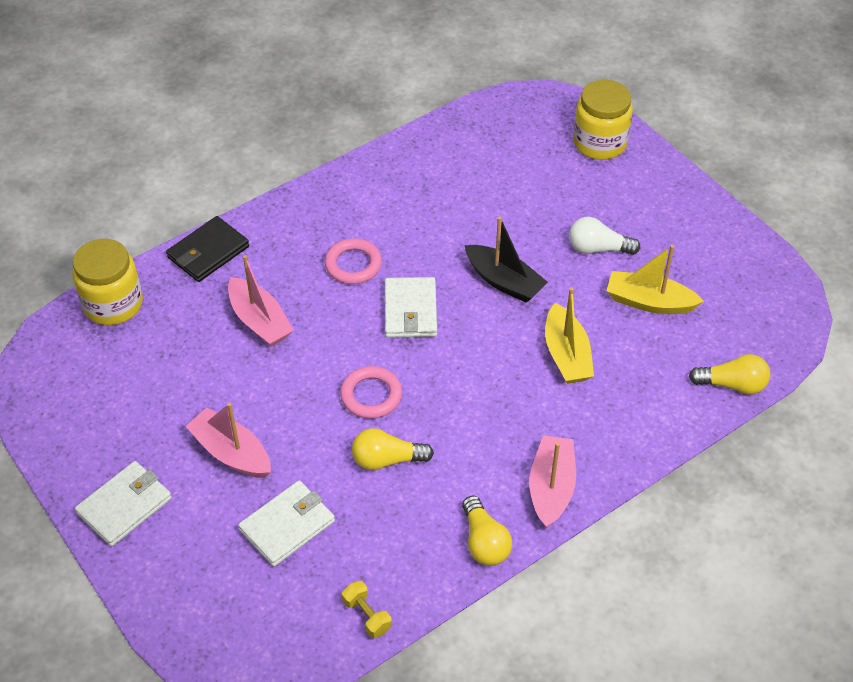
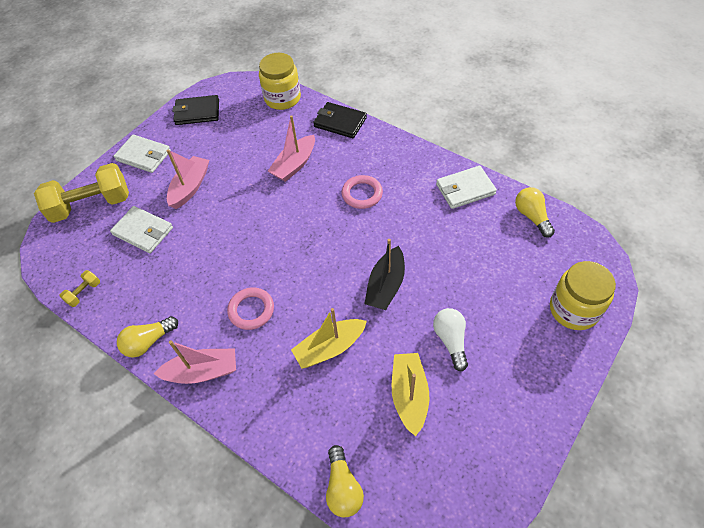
camera: 75 degrees right, 5 degrees up
(70, 417) = (197, 112): none -> black wallet
(194, 591) = (91, 205): none -> yellow dumbbell
(371, 395) = (253, 240): pink ring -> pink ring (251, 310)
(387, 460) = (203, 265): yellow light bulb -> yellow light bulb (532, 216)
(410, 310) = (334, 238): white wallet -> white wallet (465, 189)

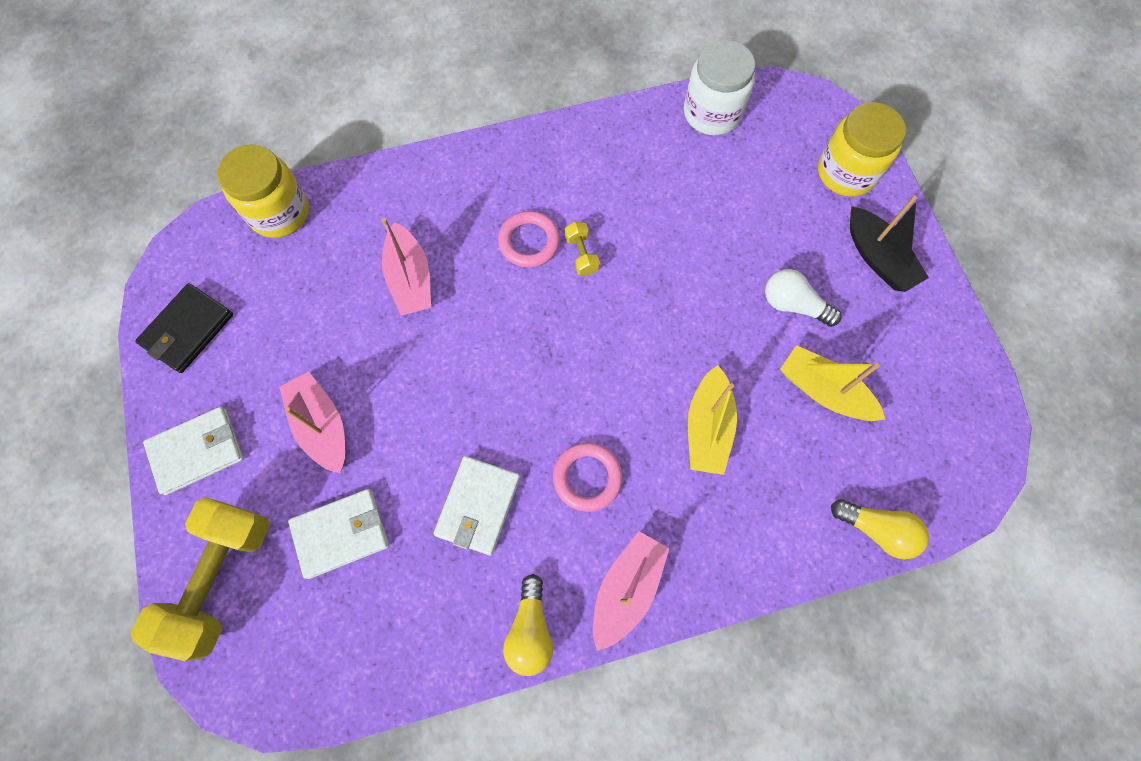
camera: 55 degrees left, 15 degrees up
(84, 293) = (376, 674): yellow dumbbell -> yellow dumbbell (581, 254)
(340, 122) = (393, 181): black wallet -> none
(386, 286) = (676, 313): black boat -> black boat (877, 258)
(465, 189) = (621, 140): white wallet -> white wallet (478, 506)
(532, 216) = (712, 113): yellow light bulb -> white jar

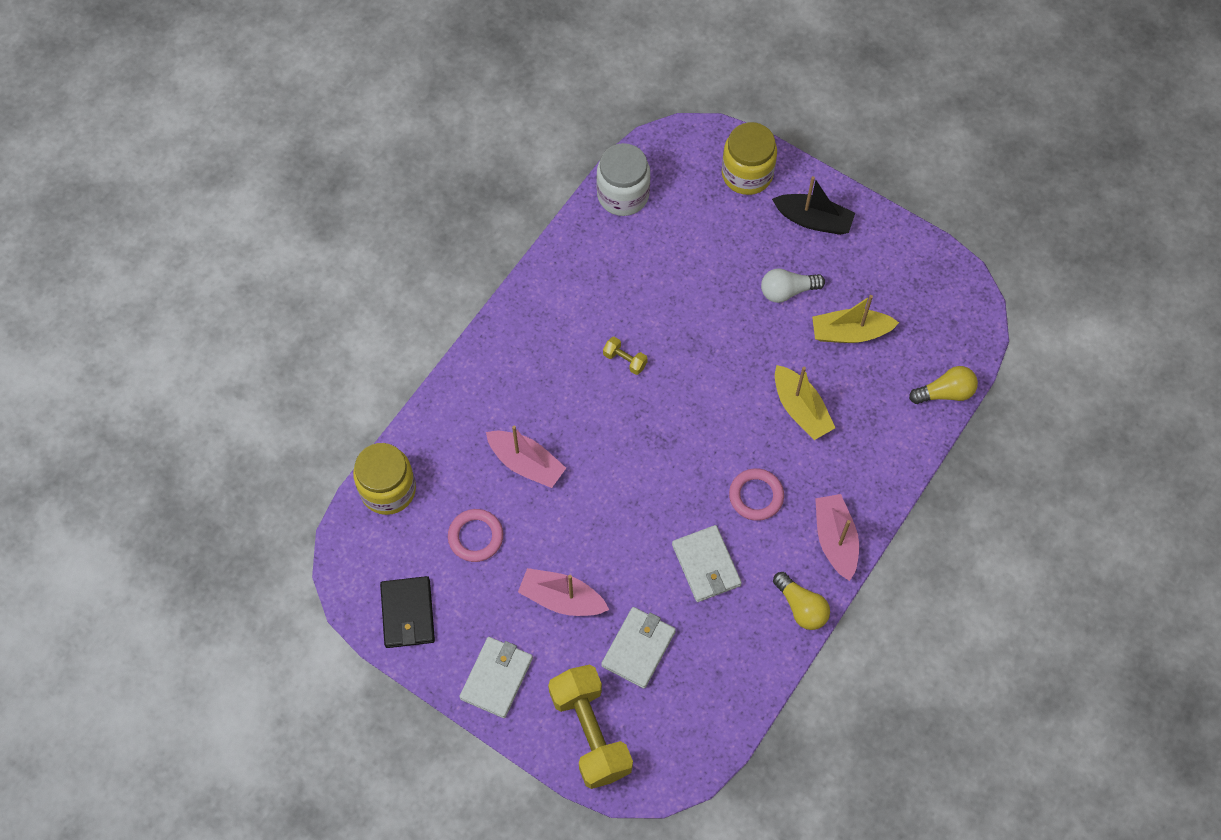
camera: 40 degrees left, 5 degrees down
(529, 242) = (582, 378): pink ring -> pink ring (475, 537)

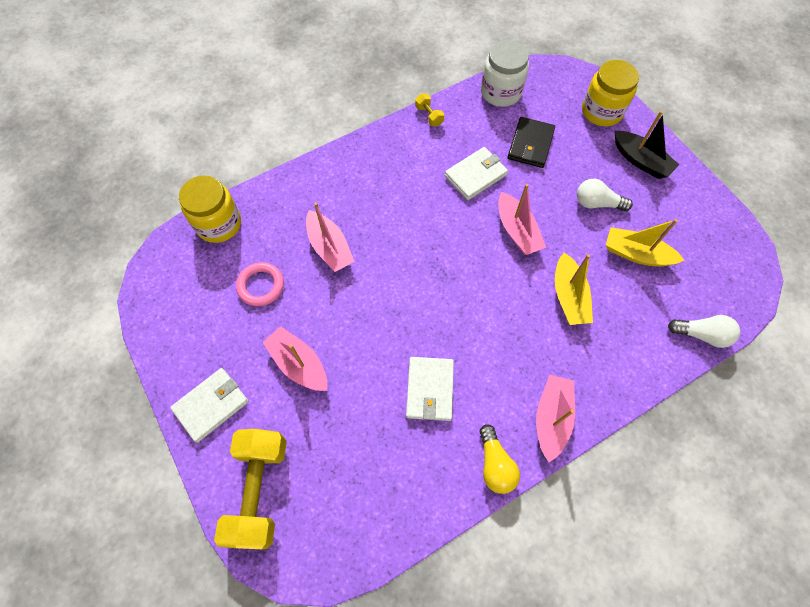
camera: 25 degrees right, 0 degrees up
(408, 613) = (176, 321): black wallet -> black wallet (530, 144)
(625, 360) = (444, 203): yellow dumbbell -> yellow dumbbell (429, 116)
(638, 648) = (338, 435): white wallet -> white wallet (475, 175)
(717, 359) = (517, 231): none -> pink boat
(756, 496) = (499, 350): pink ring -> none
(945, 393) = (701, 334): yellow light bulb -> white light bulb

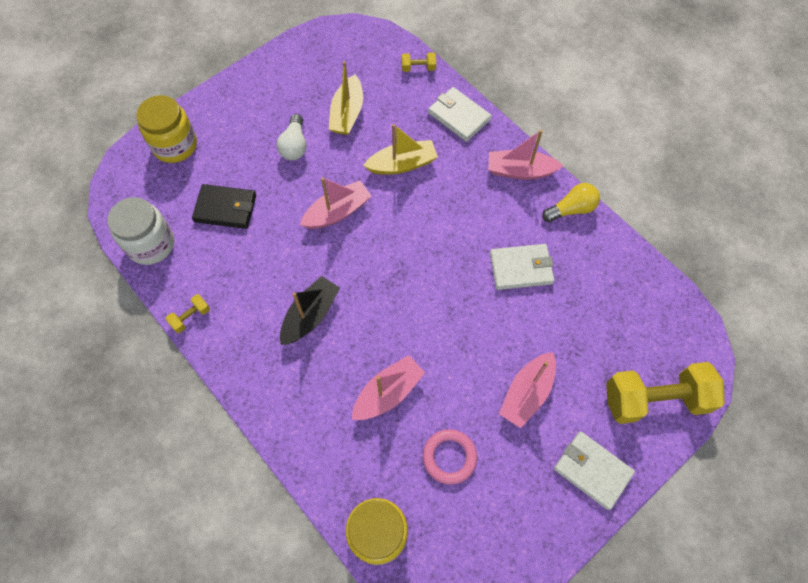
camera: 100 degrees left, 0 degrees up
(475, 175) = (272, 257): white wallet -> white wallet (459, 116)
(640, 161) = (238, 111): black boat -> black boat (310, 315)
(701, 334) = (418, 68): white light bulb -> yellow dumbbell

